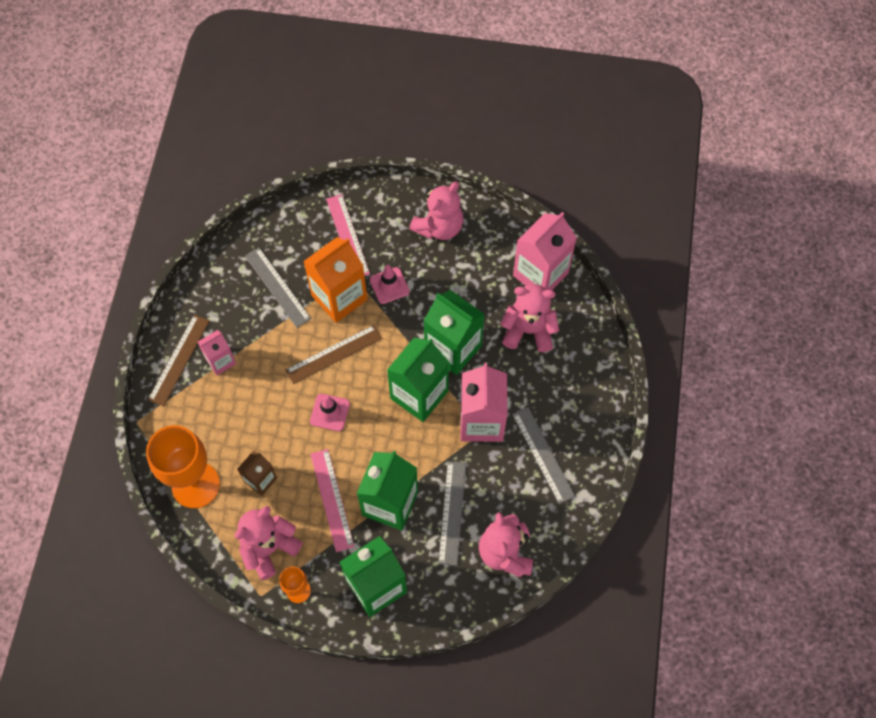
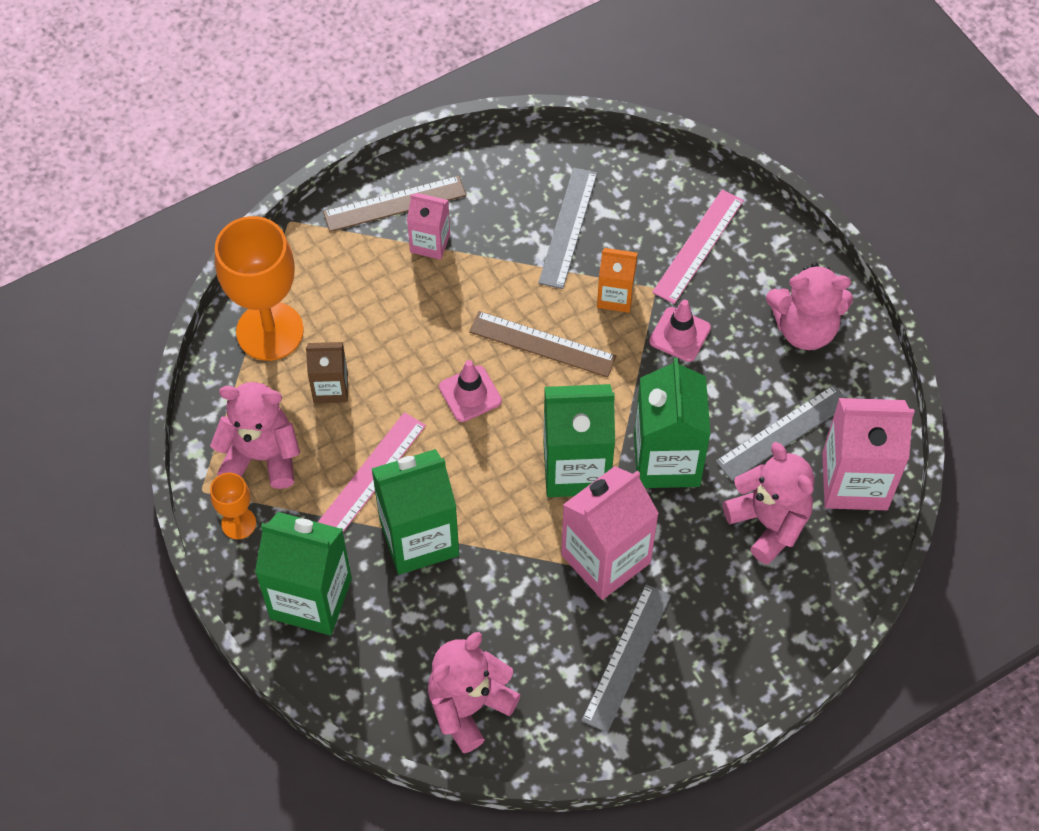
camera: 50 degrees right, 5 degrees down
(339, 297) = (615, 296): orange carton -> orange carton, size x0.55
(452, 512) = (466, 611): grey ruler -> grey ruler (783, 432)

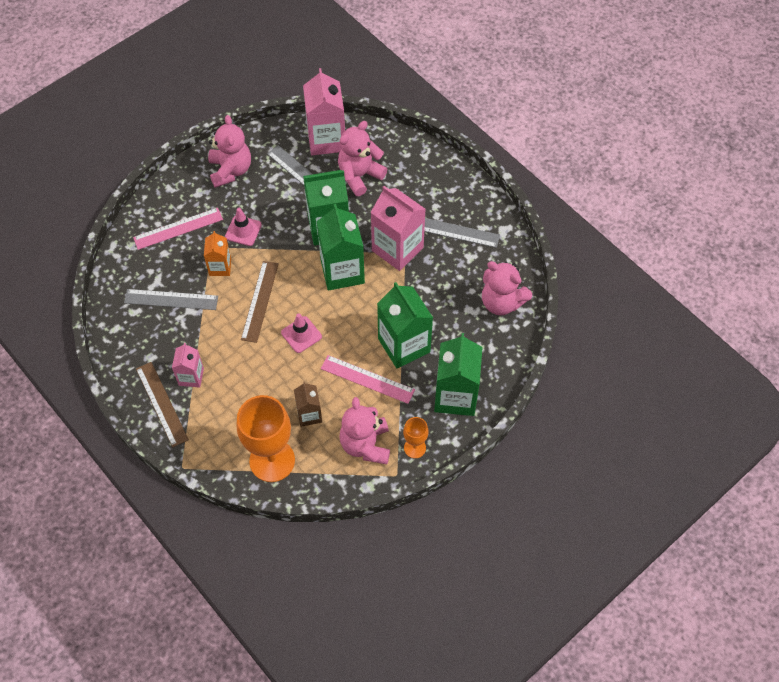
camera: 100 degrees left, 0 degrees up
(698, 246) = (178, 228): pink ruler -> pink ruler turned 45 degrees counterclockwise

